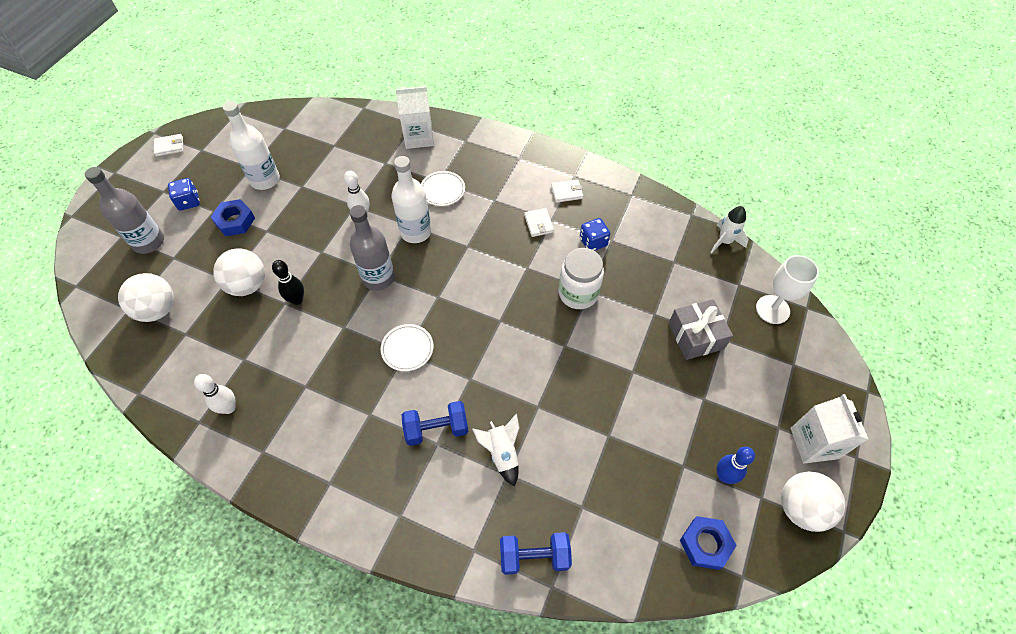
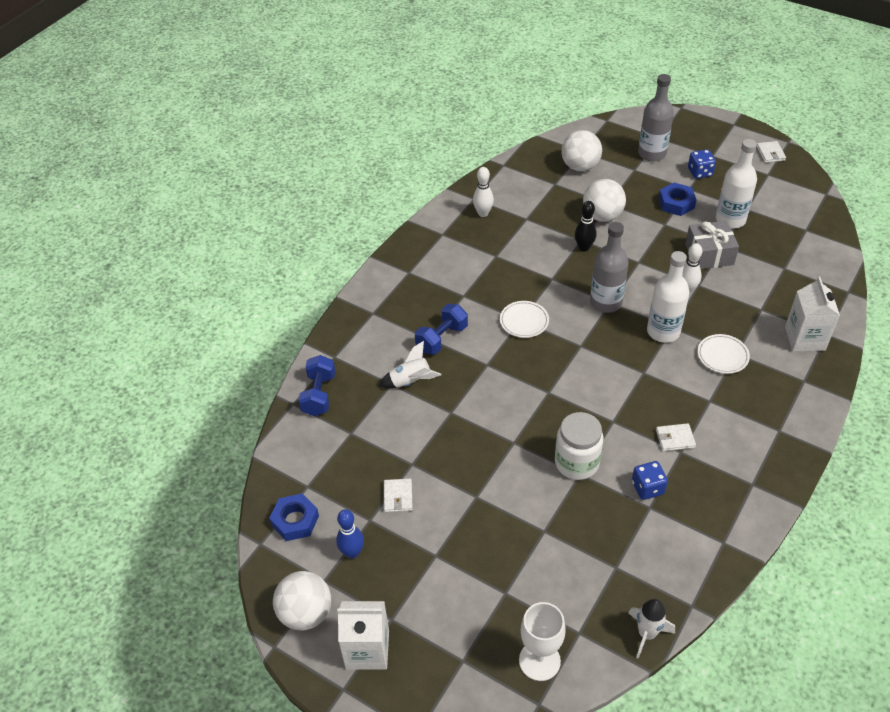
camera: 100 degrees right, 10 degrees down
(436, 429) = (442, 338): blue dumbbell -> blue dumbbell turned 45 degrees clockwise
(567, 192) = (725, 472): white wallet -> white wallet (398, 497)
(696, 336) = (511, 566): grey gift -> grey gift (709, 254)

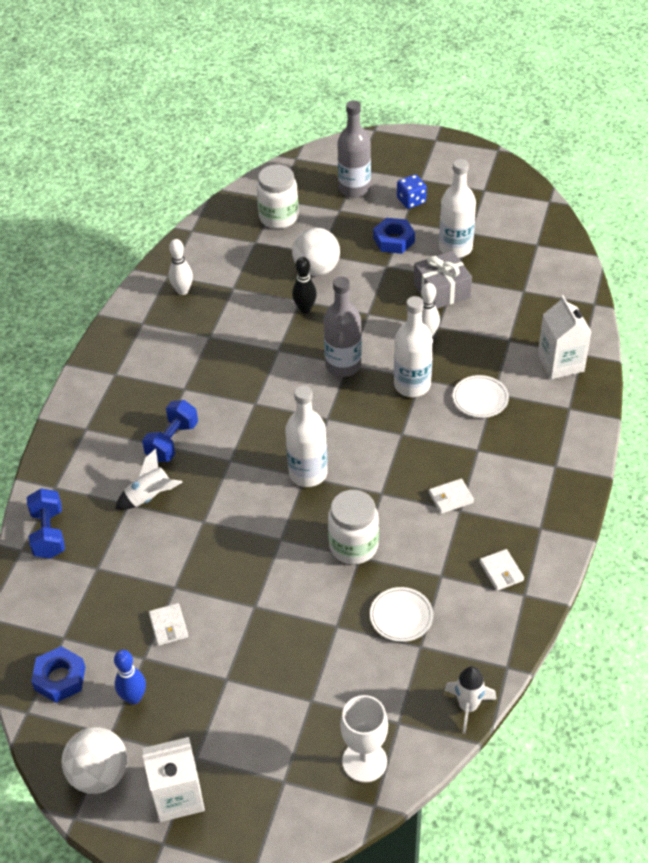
camera: 15 degrees left, 0 degrees up
(524, 321) = (259, 404): white plate -> white plate (401, 616)
(552, 390) = (308, 473): none -> white bottle
(580, 166) = (278, 217): white ball -> white jar
(647, 488) = (434, 556): blue dice -> none
(770, 153) = (482, 166): white wallet -> white wallet (501, 571)

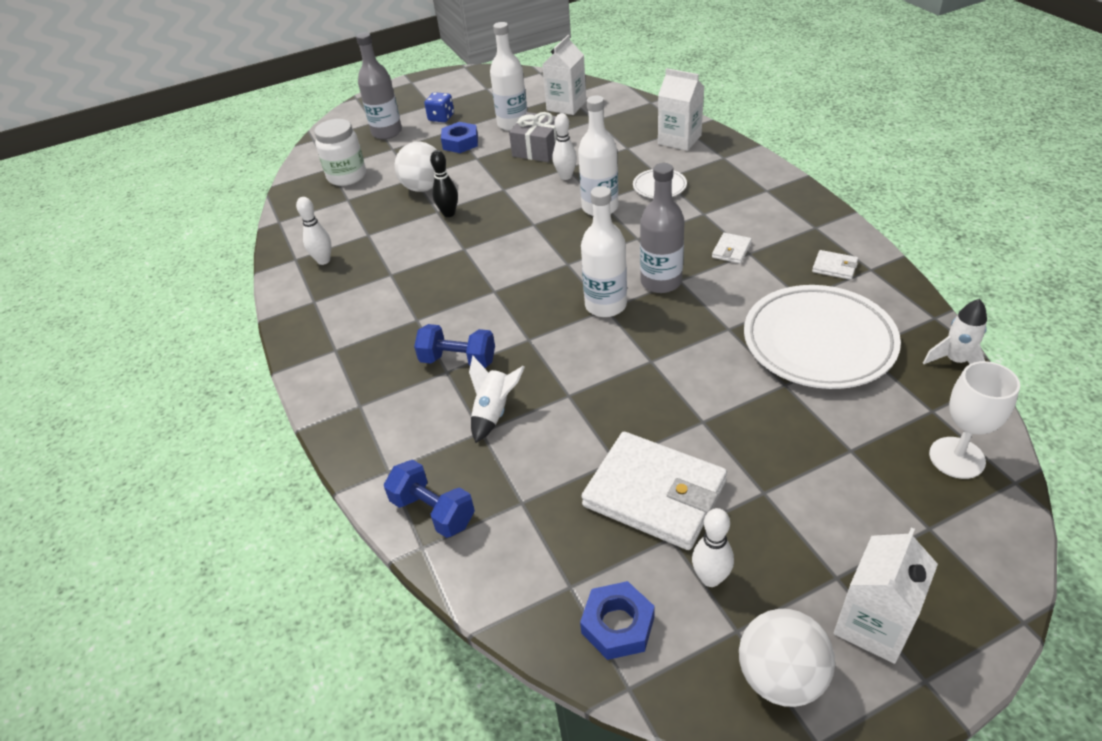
camera: 40 degrees left, 5 degrees down
(134, 697) = (710, 578): blue bowling pin -> white bowling pin
(168, 626) = (654, 494): white wallet -> white wallet, size x2.38
(172, 441) = (458, 360): blue dumbbell -> blue dumbbell turned 60 degrees counterclockwise
(343, 365) = (530, 227): grey bottle -> grey bottle (661, 282)
(353, 546) = (713, 325): white jar -> none
(401, 616) = (818, 342): white plate -> white plate, size x2.18
(521, 258) = (566, 106): none -> white carton

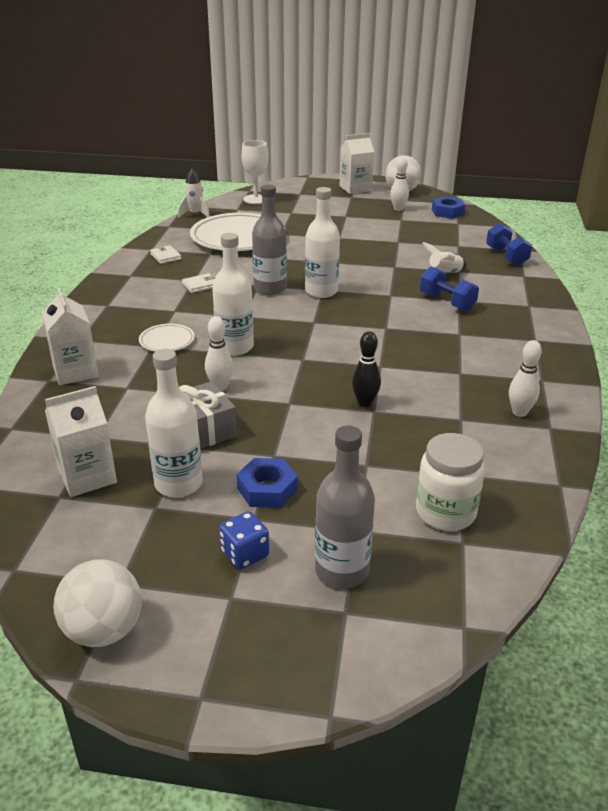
camera: 150 degrees left, 10 degrees down
(423, 187) = (365, 445): white ball -> white ball (104, 630)
(654, 494) = (393, 229): white wallet -> none

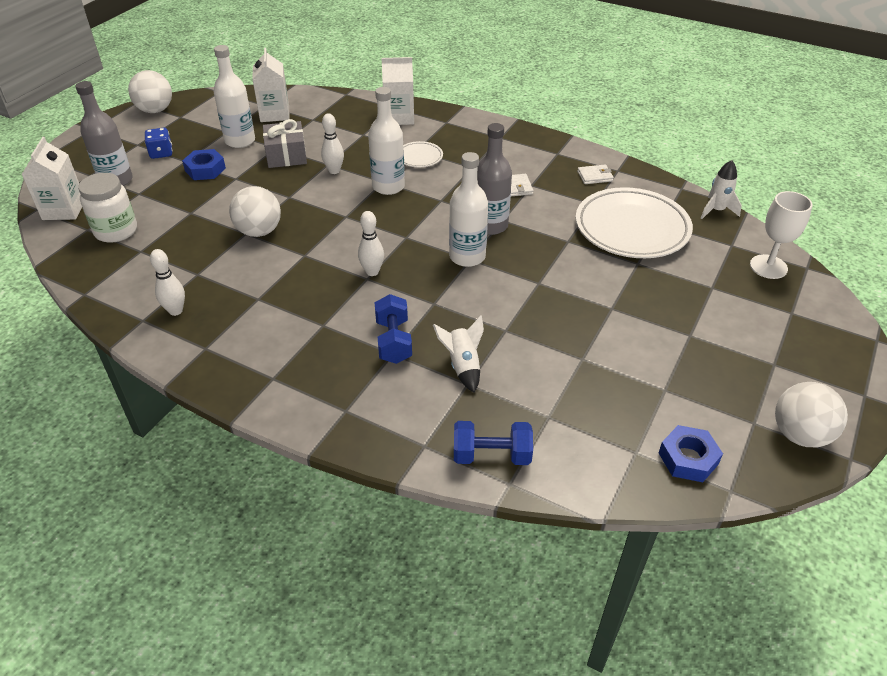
camera: 110 degrees right, 10 degrees up
(355, 188) = (815, 380): white carton -> white carton (64, 210)
(365, 403) = (259, 231): black bowling pin -> white ball
(398, 209) = (711, 401): white bowling pin -> white bowling pin (372, 272)
(447, 302) = (393, 341): blue dumbbell -> blue dumbbell turned 75 degrees counterclockwise

